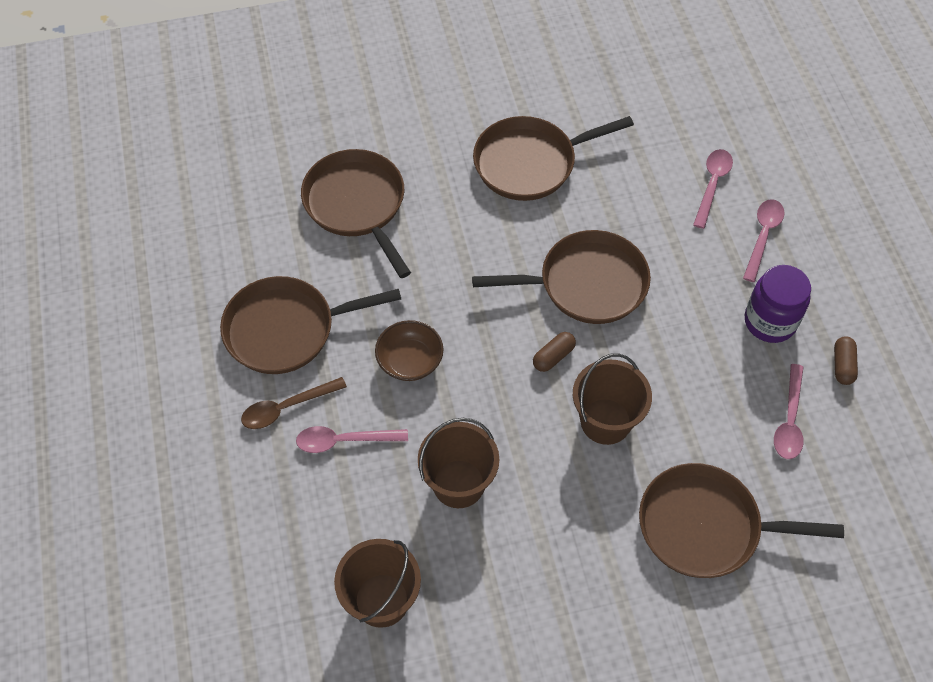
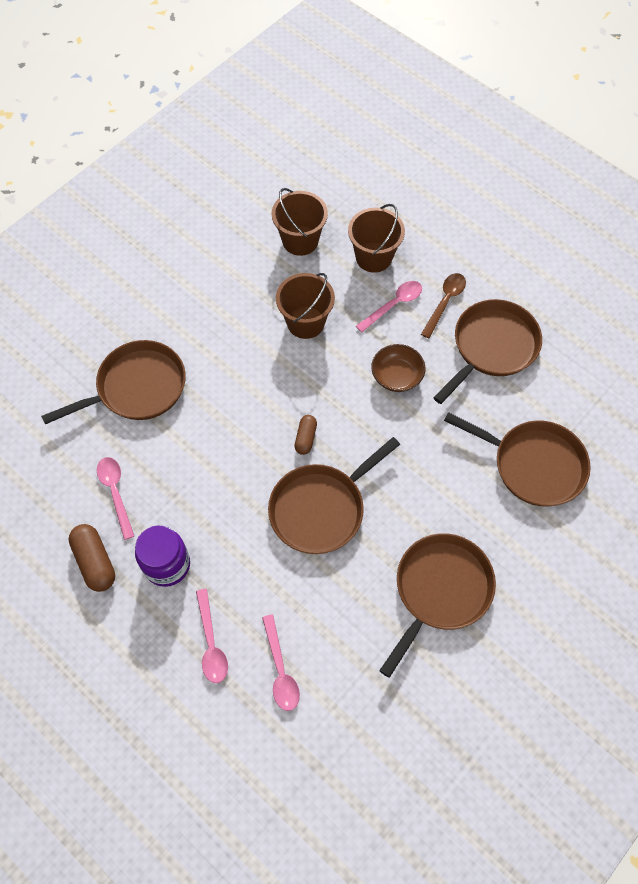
camera: 145 degrees right, 5 degrees up
(605, 421) = (241, 415): brown bucket -> brown bucket (373, 257)
(842, 365) = (95, 561): brown capsule -> brown capsule, size x1.61

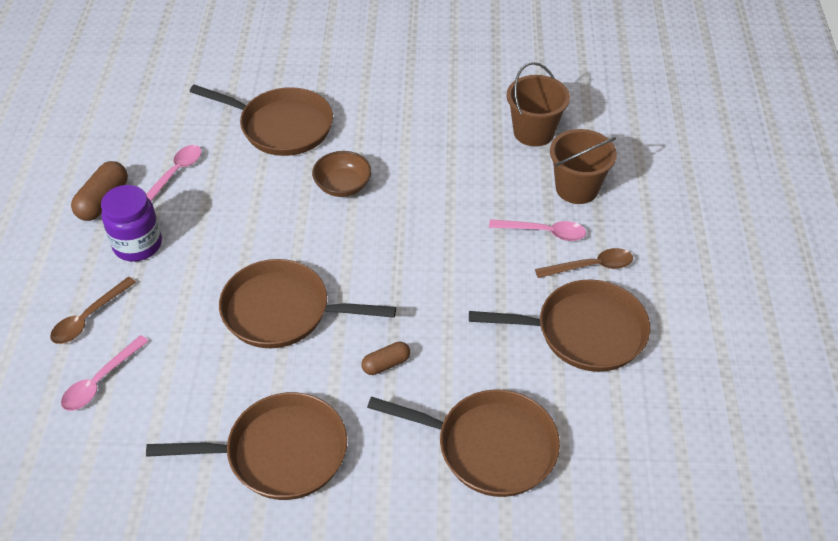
camera: 50 degrees right, 15 degrees down
(211, 643) = (89, 318): pink spoon -> brown spoon
(305, 322) = (456, 186): brown bucket -> none
(305, 438) = (342, 257): brown capsule -> brown capsule (386, 364)
(396, 376) = (472, 280): brown bowl -> brown bowl (343, 185)
(533, 465) = (489, 447): brown pan -> brown pan turned 60 degrees counterclockwise

